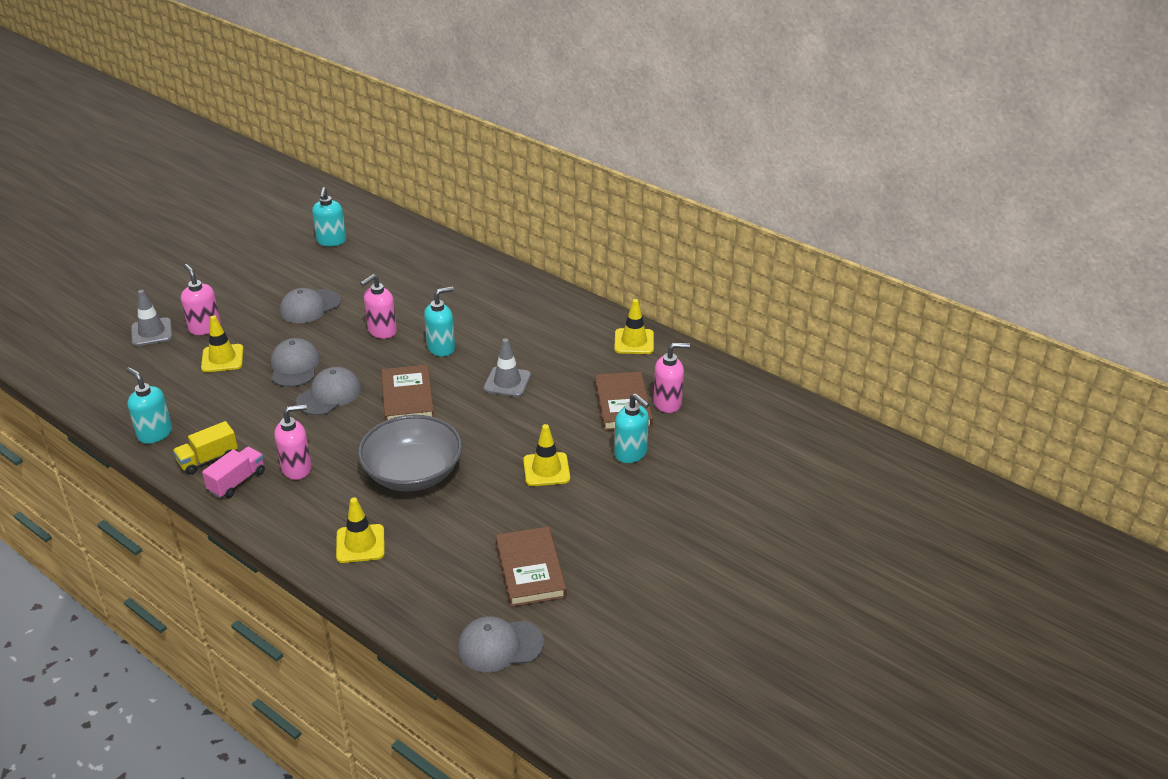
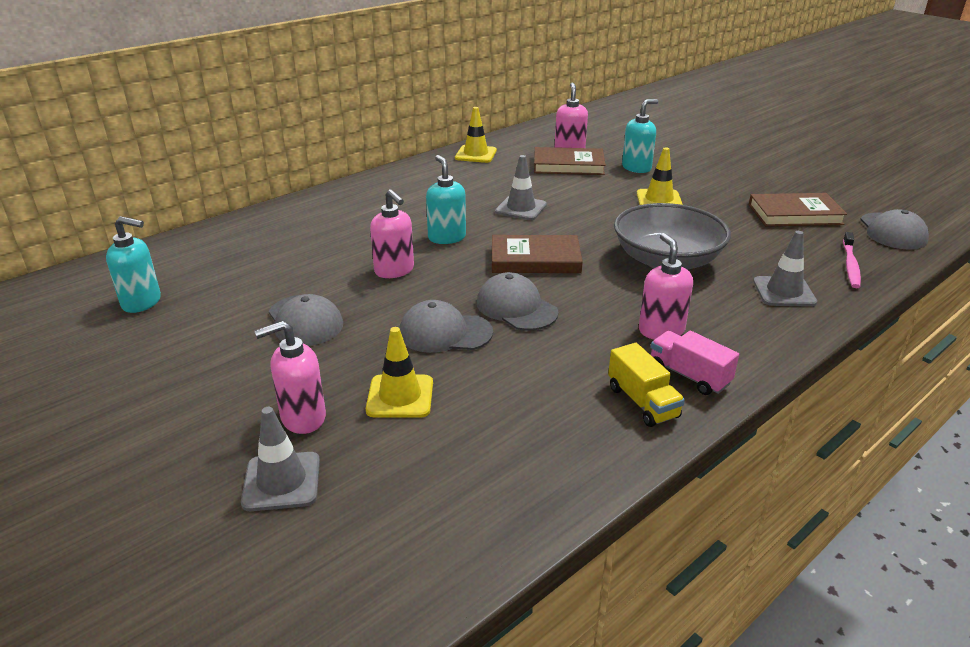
camera: 80 degrees left, 5 degrees down
(155, 434) = (579, 459): turquoise soap dispenser -> none
(360, 544) = (784, 292): yellow traffic cone -> grey traffic cone
(416, 597) = (850, 265): none -> pink toothbrush

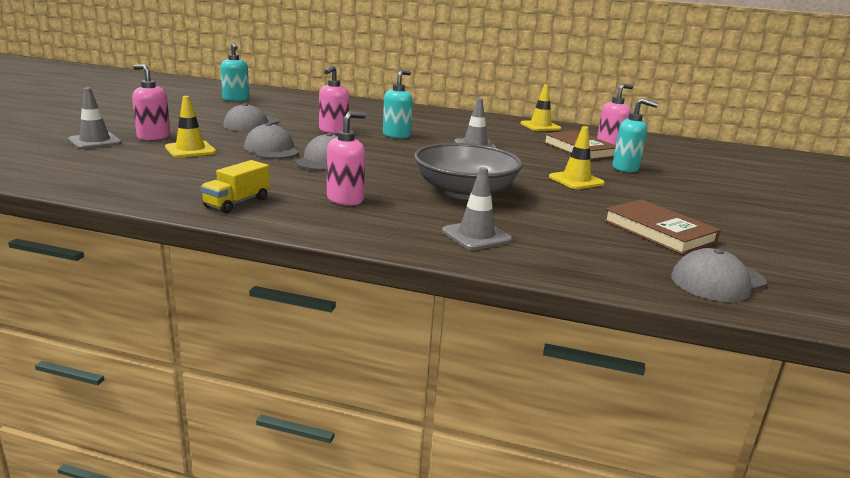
camera: 55 degrees right, 10 degrees down
(535, 259) = (402, 157): brown book -> none
(689, 375) = (288, 213): pink truck -> none
(850, 265) = (585, 261): pink toothbrush -> none

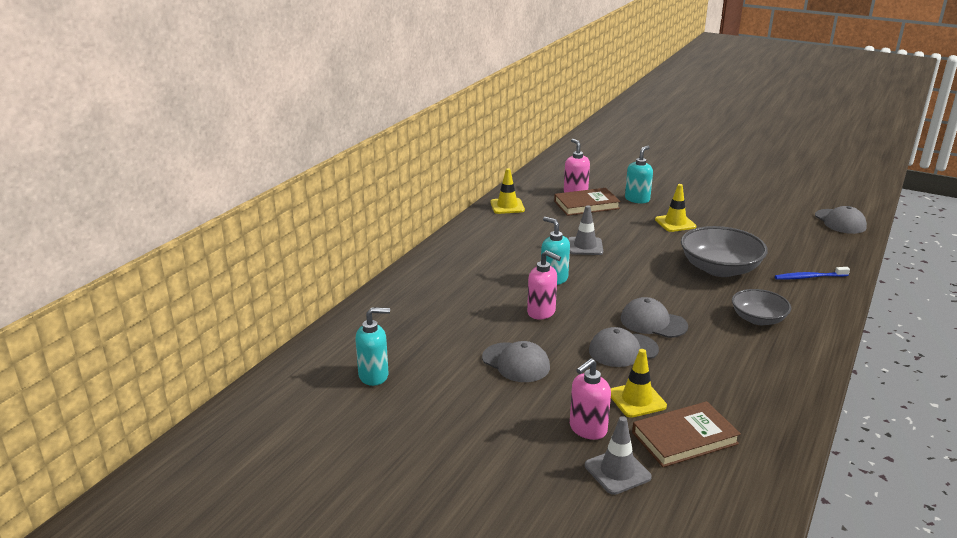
camera: 75 degrees left, 5 degrees up
(237, 203) = (787, 368): yellow truck -> none
(345, 199) = (758, 319): pink soap dispenser -> grey bowl
(476, 236) = (809, 277): grey traffic cone -> blue toothbrush
(658, 231) = (772, 219): brown book -> brown book (684, 438)

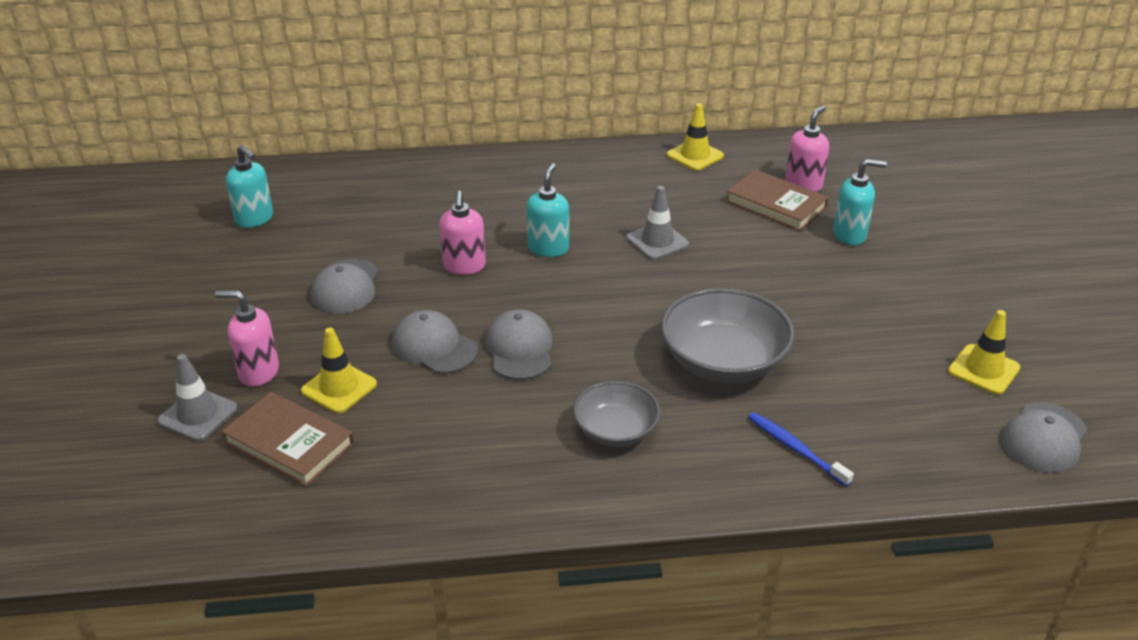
camera: 55 degrees right, 10 degrees up
(675, 223) = (817, 286): yellow traffic cone -> yellow traffic cone (983, 370)

